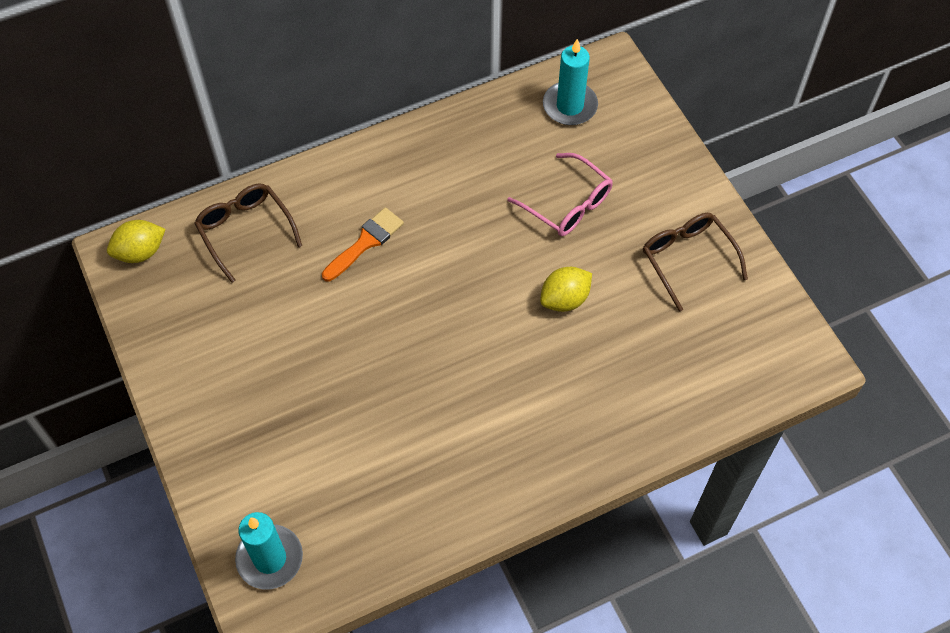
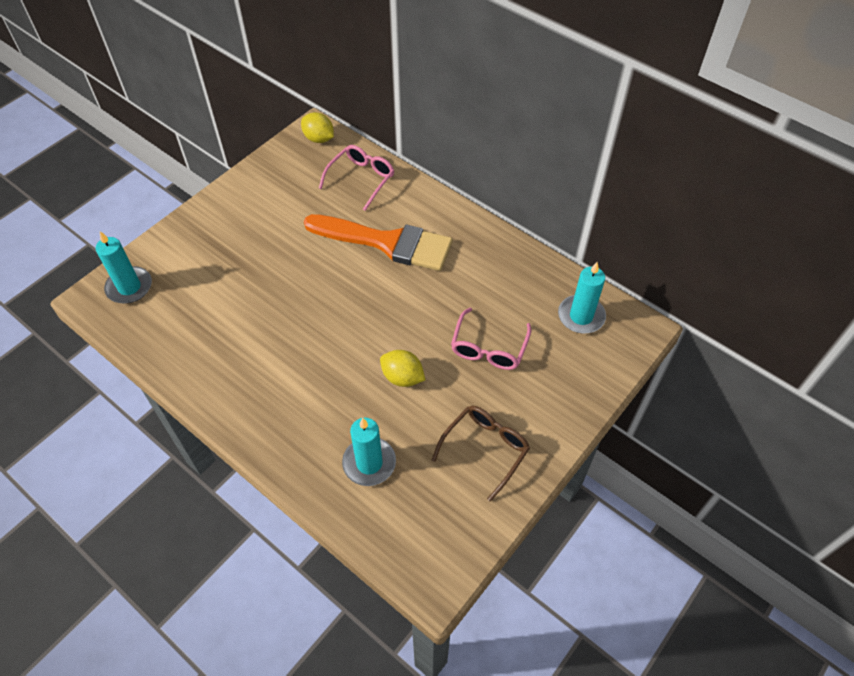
camera: 65 degrees right, 5 degrees down
(245, 231) = (361, 179): brown glasses -> pink glasses
(365, 242) = (387, 243): orange brush -> orange brush, size x1.99
(656, 371) = (369, 463): none -> turquoise candle

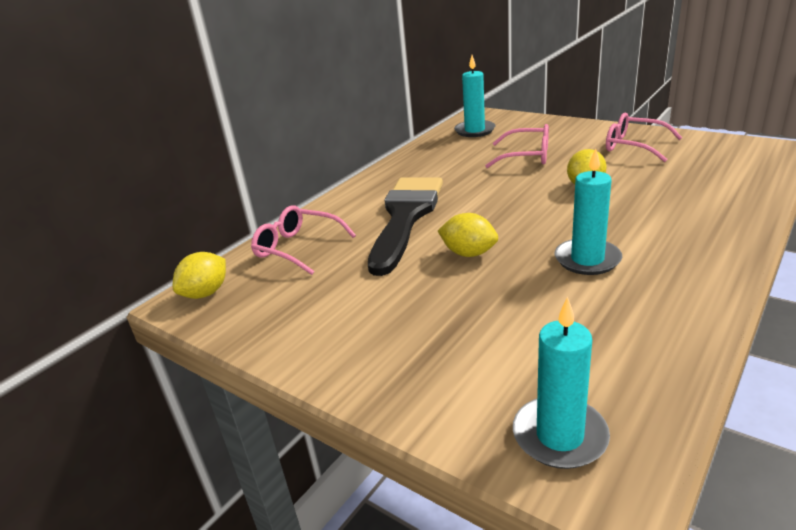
camera: 90 degrees left, 25 degrees down
(314, 275) = (469, 253): none -> yellow lemon
(369, 463) = (696, 186): turquoise candle -> turquoise candle (587, 259)
(387, 243) = (405, 217): orange brush -> black brush
(485, 449) = (633, 146): brown glasses -> pink glasses

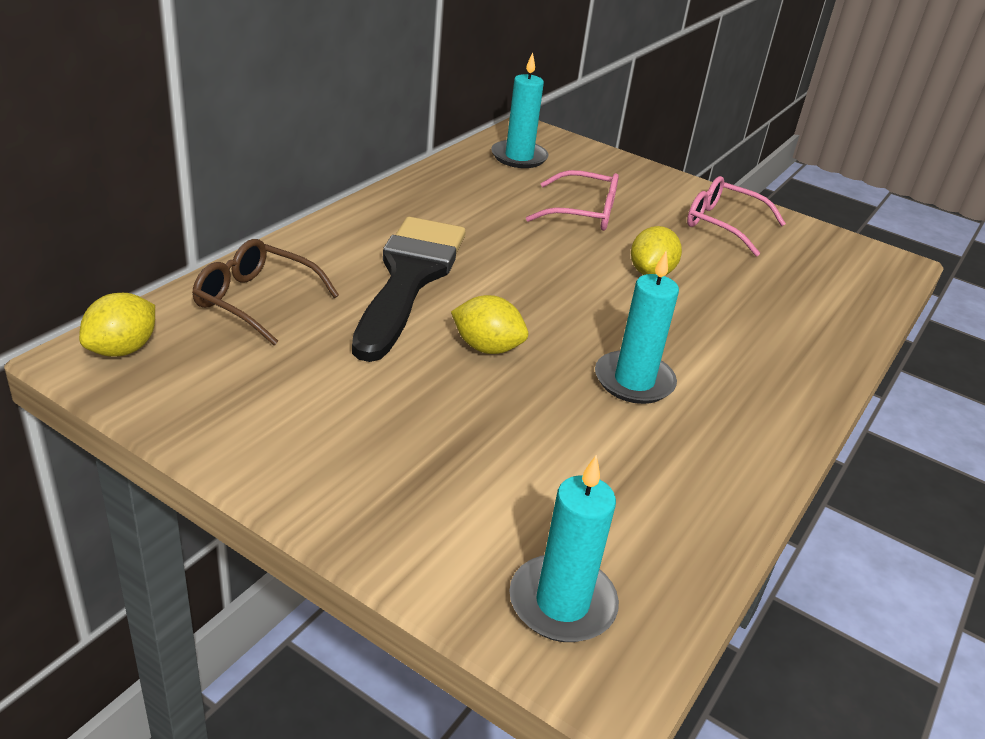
camera: 10 degrees left, 5 degrees up
(298, 248) = (255, 301): pink glasses -> brown glasses

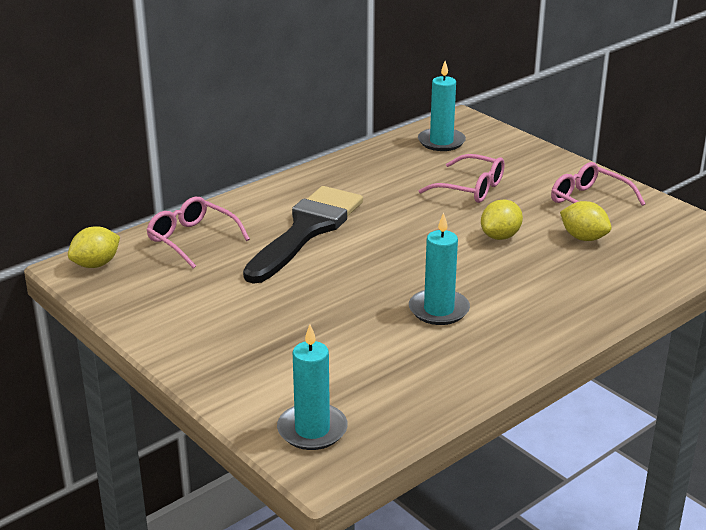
camera: 20 degrees right, 5 degrees down
(255, 301) = (192, 239): brown glasses -> pink glasses
(487, 348) = (340, 280): yellow lemon -> yellow lemon (583, 238)

